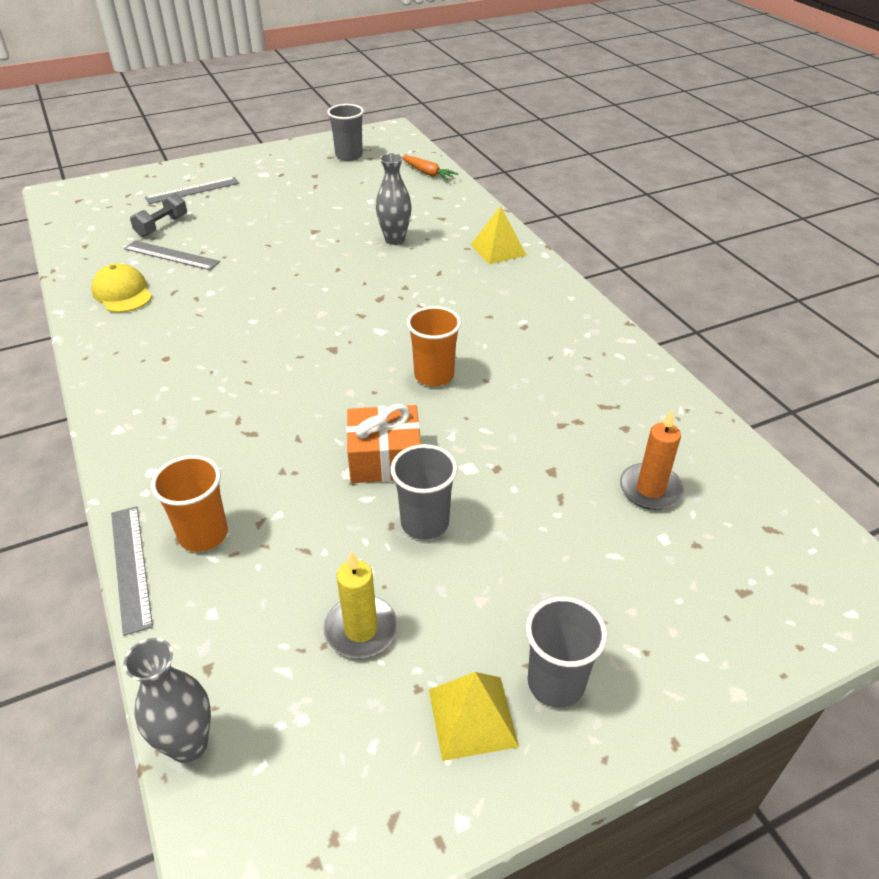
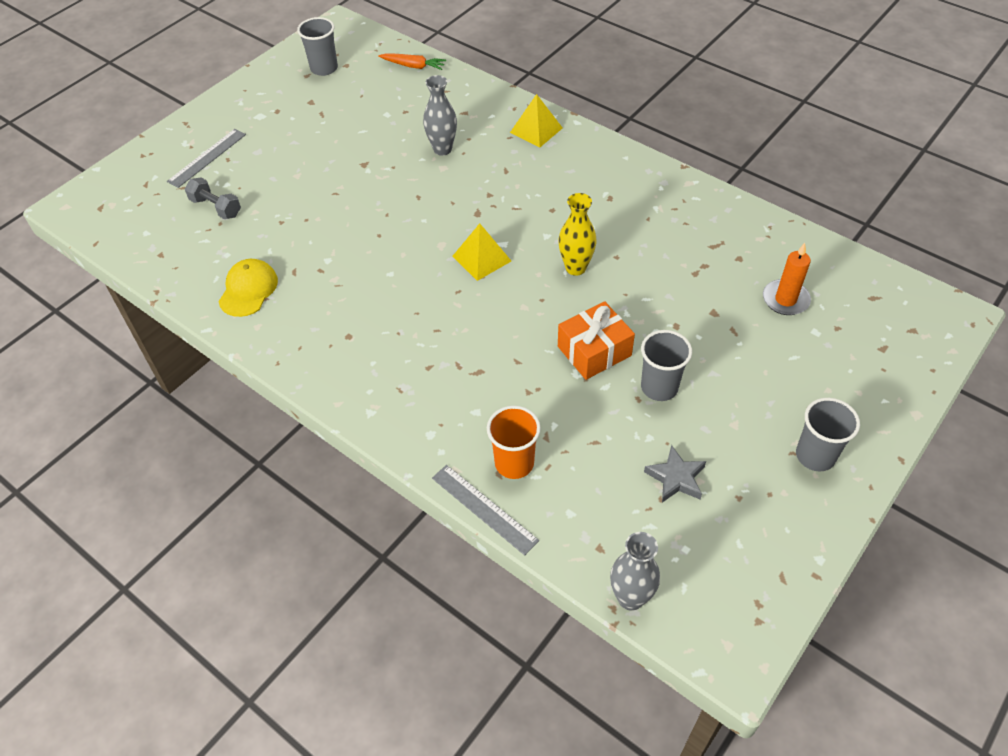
camera: 25 degrees left, 10 degrees up
(122, 293) = (248, 290): yellow cap -> yellow cap turned 75 degrees clockwise
(162, 226) = (216, 207): grey dumbbell -> grey dumbbell turned 60 degrees counterclockwise
(171, 255) = (256, 235): grey ruler -> none
(361, 629) = (676, 478): yellow candle -> grey star
(434, 375) = (575, 268): orange cup -> yellow vase
(472, 717) = (783, 499): yellow pyramid -> yellow pyramid (482, 258)

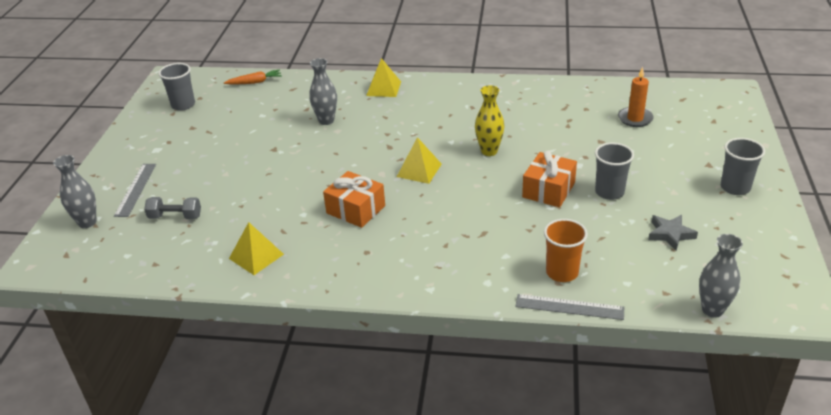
camera: 30 degrees left, 15 degrees down
(141, 178) = (87, 222): none -> grey vase
(248, 290) = (256, 256): yellow cap -> yellow pyramid
(380, 279) = (356, 209): none -> orange gift

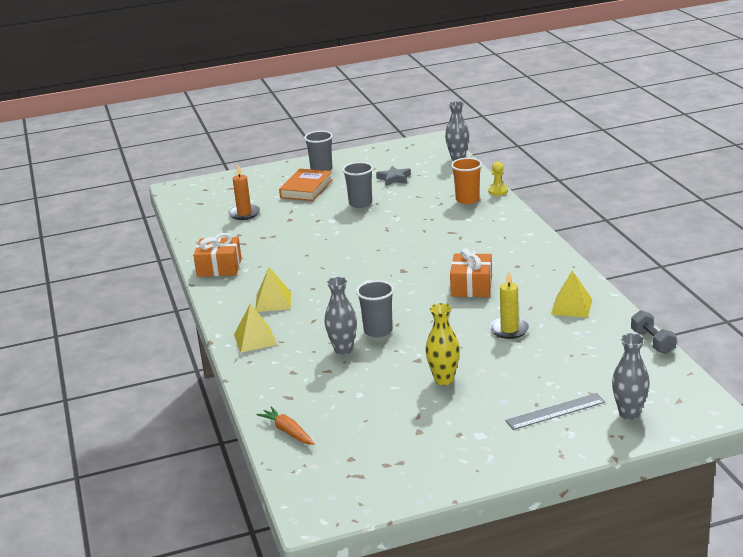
camera: 115 degrees left, 10 degrees down
(175, 217) = (568, 367): grey dumbbell -> grey dumbbell (652, 342)
(183, 105) = (376, 463): grey cup -> grey cup (378, 331)
(262, 206) = (509, 329): none -> yellow candle
(419, 170) = (391, 277): yellow pyramid -> yellow pyramid (273, 301)
(489, 151) = (338, 257): yellow vase -> yellow vase (444, 380)
(548, 190) = (376, 223): orange gift -> orange gift (219, 267)
(569, 307) = (498, 191): grey ruler -> yellow pawn
(679, 166) = (306, 189): none -> orange book

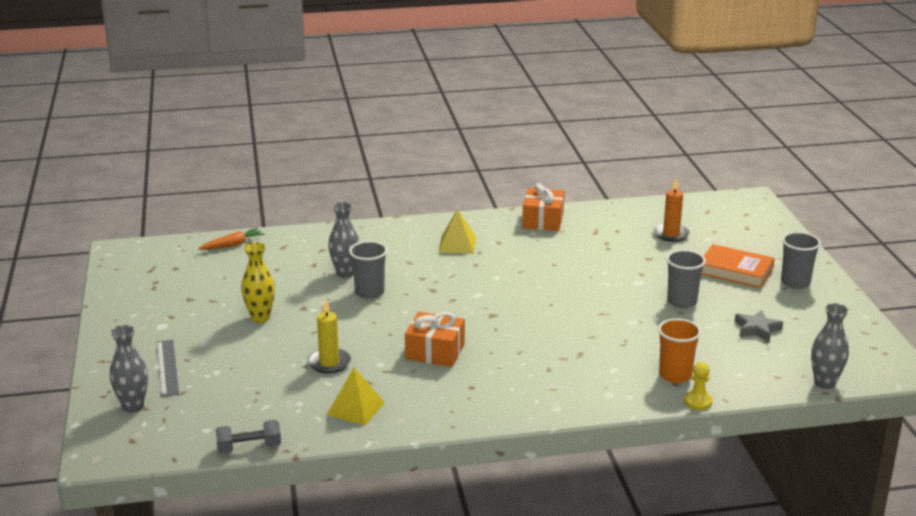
camera: 95 degrees right, 0 degrees up
(255, 339) = (389, 235): yellow pyramid -> none

